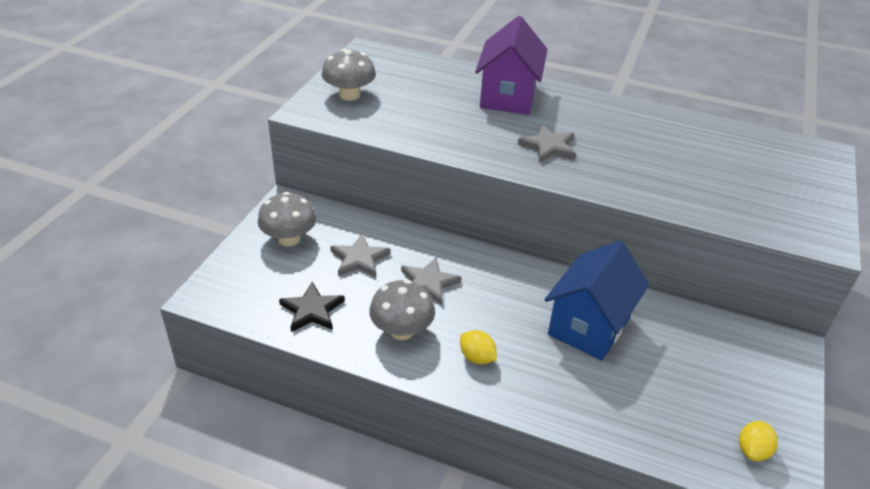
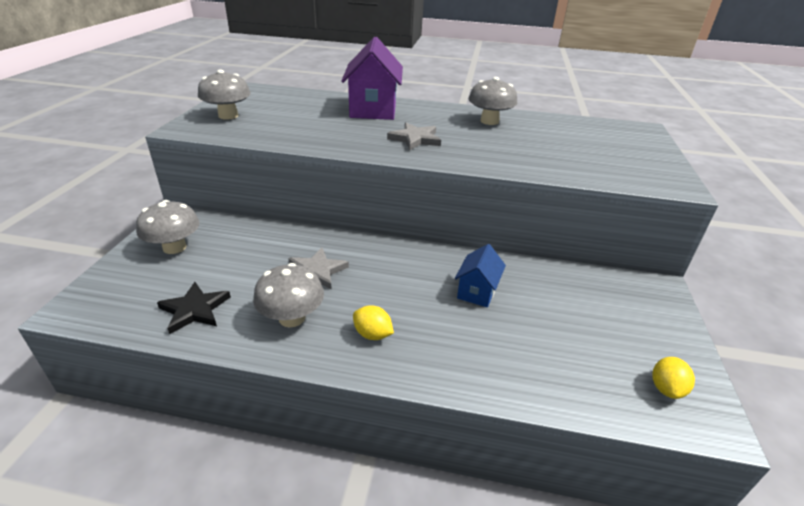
camera: 10 degrees left, 5 degrees down
(359, 259) = (246, 257): grey star -> none
(589, 326) = (477, 291): blue house -> blue house, size x0.55
(639, 126) = (489, 121): none -> grey mushroom

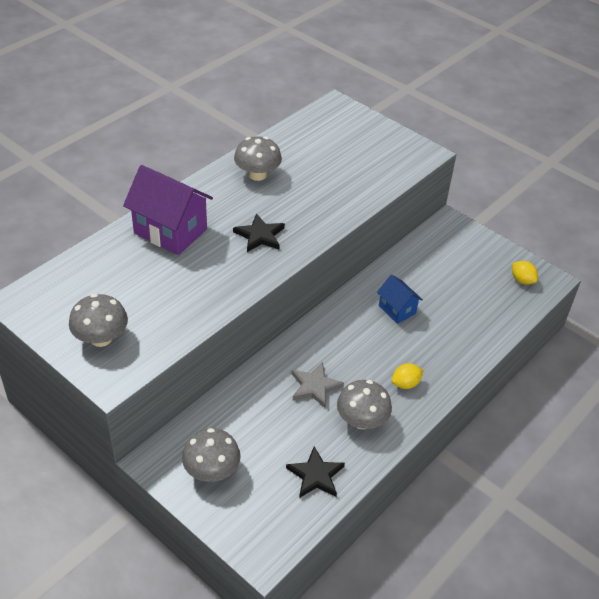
camera: 60 degrees left, 10 degrees up
(415, 139) = (260, 235): grey star -> black star

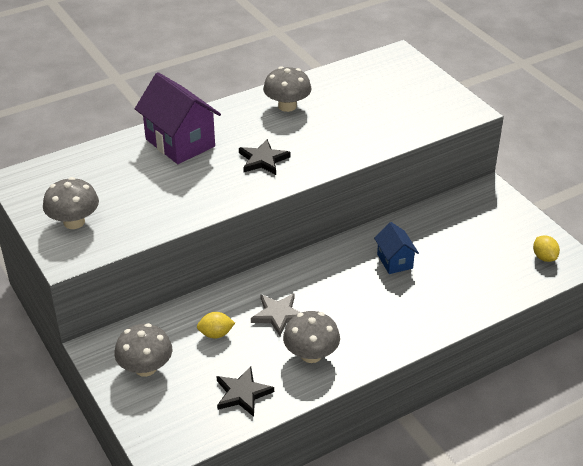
camera: 20 degrees right, 5 degrees down
(405, 384) = (371, 330): yellow lemon -> yellow lemon (216, 334)

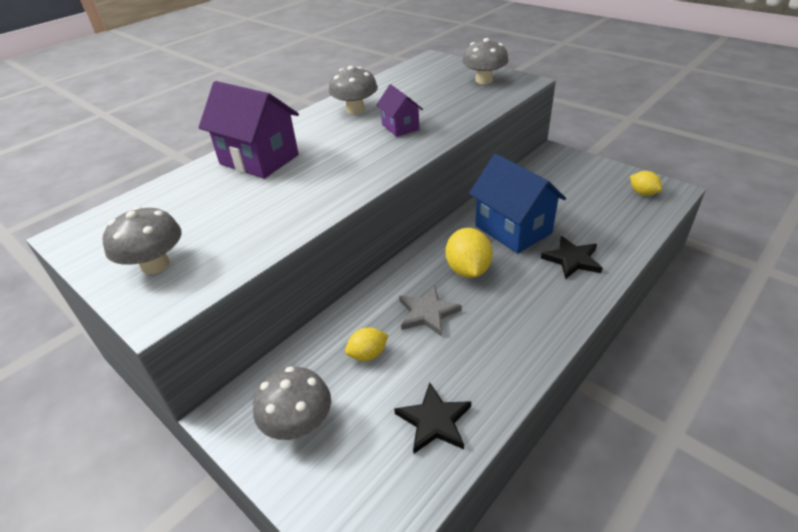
camera: 15 degrees left, 0 degrees up
(263, 160) = (355, 155): black star -> black star (572, 259)
(311, 354) = (487, 347): grey mushroom -> grey mushroom (484, 80)
(317, 138) = (400, 127): none -> purple house
(332, 288) = (468, 270): none -> yellow lemon
(395, 261) = (513, 229): blue house -> blue house, size x1.83

